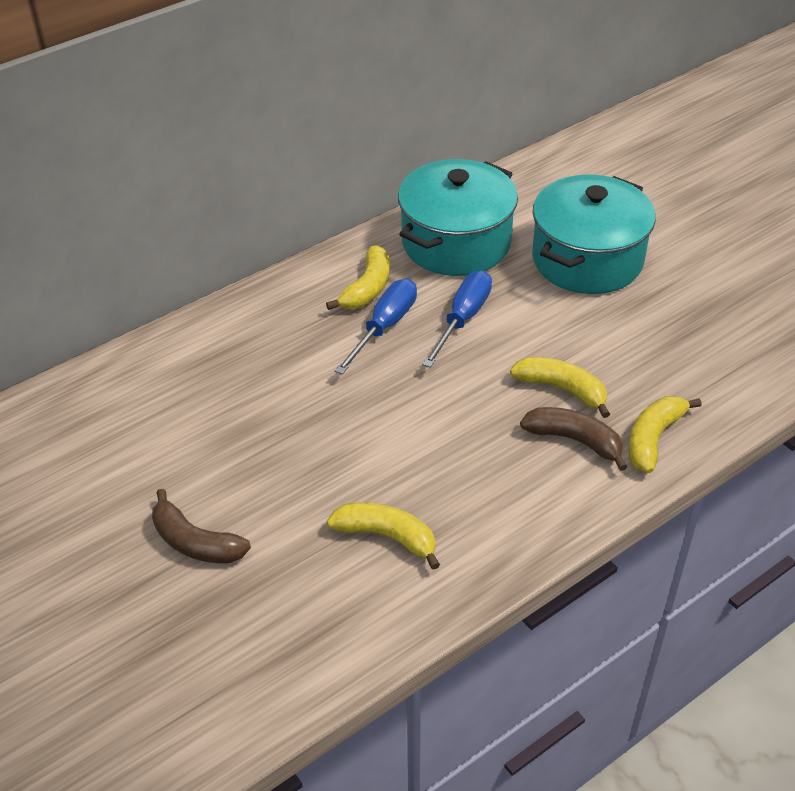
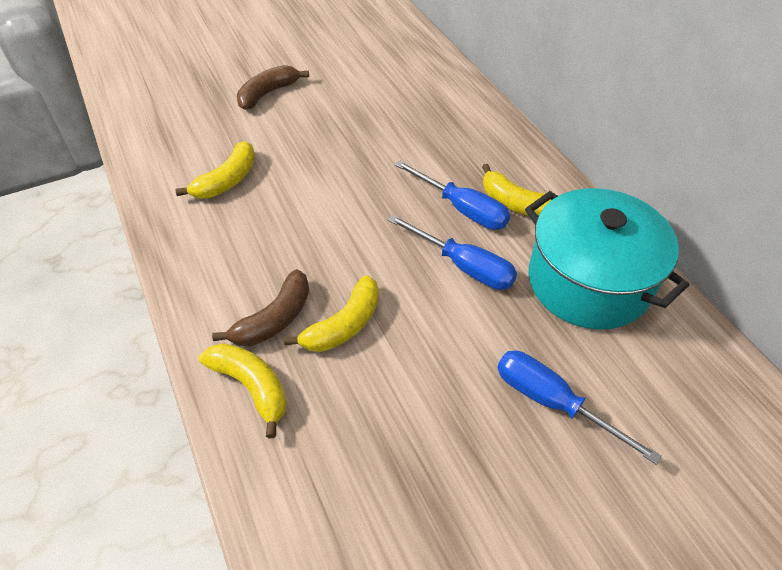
camera: 100 degrees right, 5 degrees up
(587, 259) = (552, 403): turquoise pot -> blue screwdriver

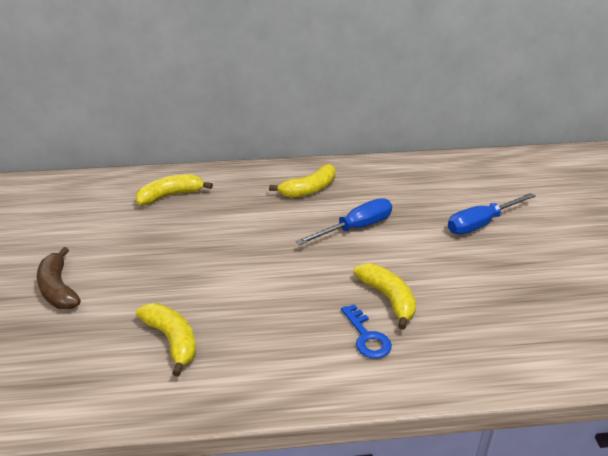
camera: 70 degrees left, 15 degrees down
(251, 387) = (432, 363): yellow banana -> yellow banana (171, 195)
(274, 319) = (367, 337): brown banana -> blue key
(462, 209) = (298, 214): blue screwdriver -> none
(588, 282) = (393, 183): turquoise pot -> none

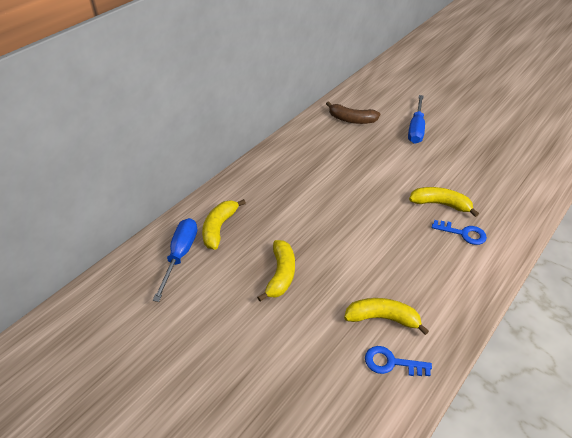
camera: 45 degrees left, 10 degrees up
(58, 289) = (259, 350): brown banana -> brown banana (351, 119)
(121, 375) = (391, 363): none -> blue key
(309, 189) = (300, 164): yellow banana -> yellow banana (281, 274)
(355, 228) = (363, 173): blue screwdriver -> blue screwdriver (180, 255)

